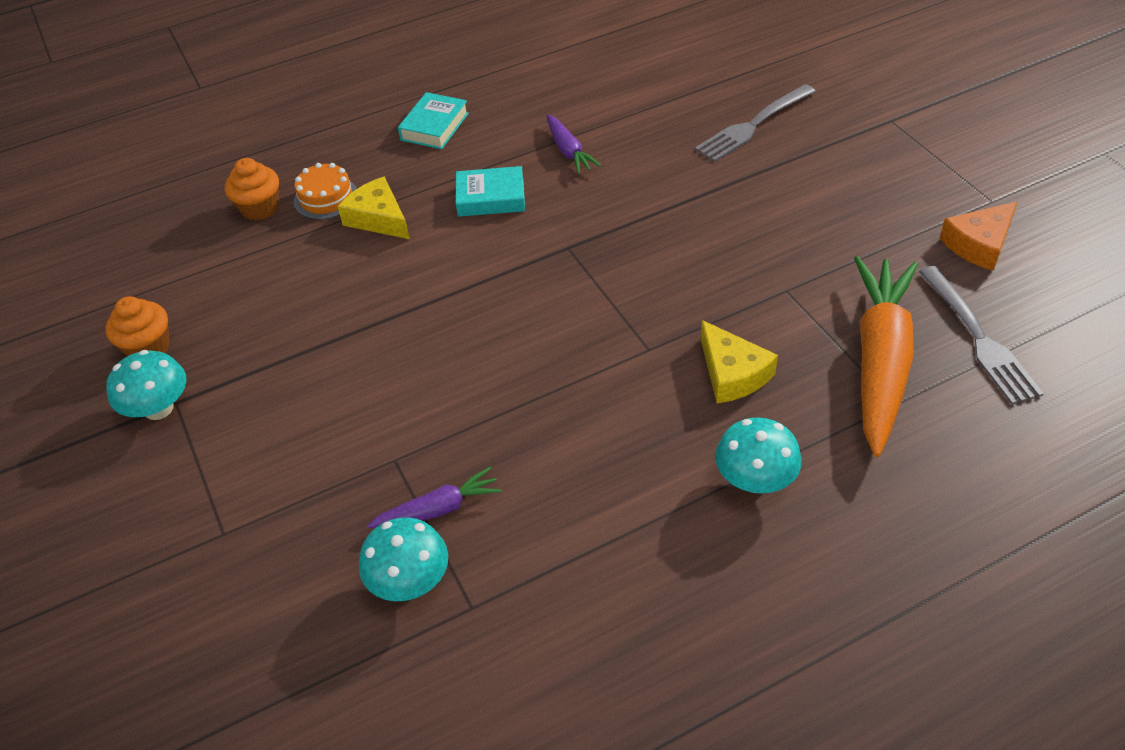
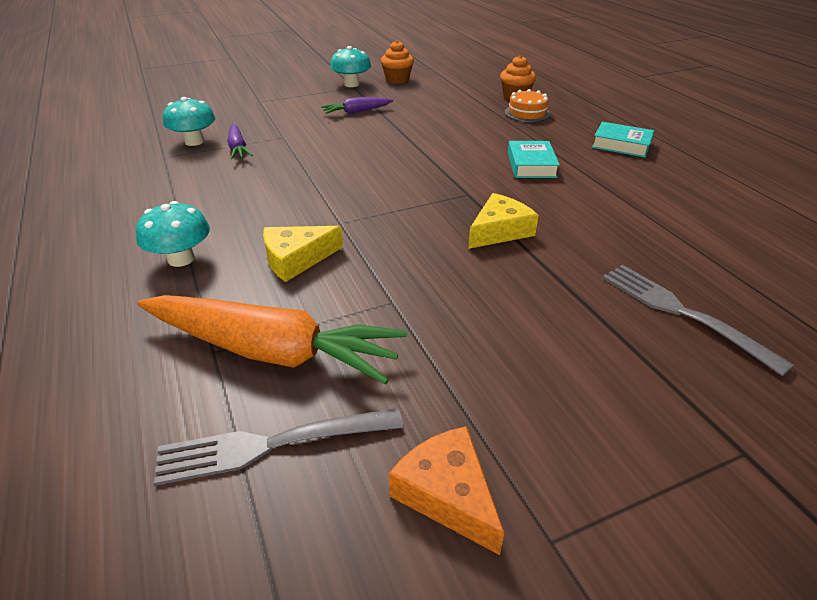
camera: 90 degrees right, 10 degrees down
(378, 218) = (505, 128): yellow cheese -> yellow cheese (499, 231)
(568, 151) = (601, 198): purple carrot -> purple carrot (357, 112)

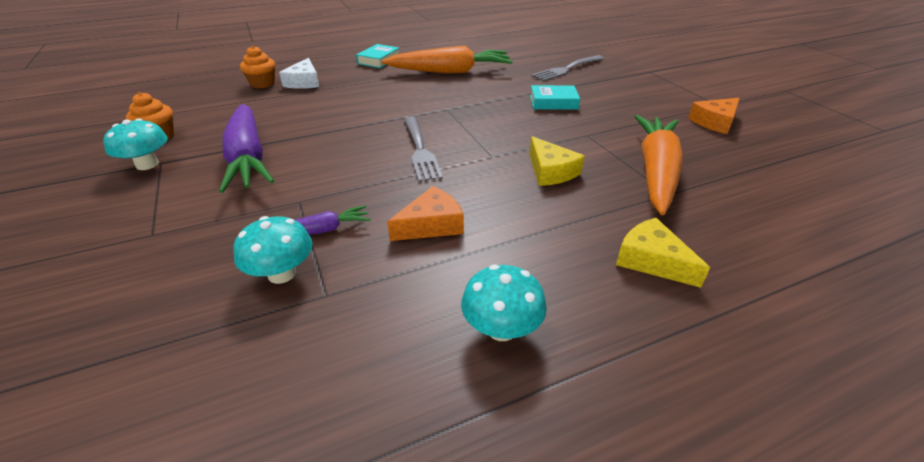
camera: 90 degrees left, 0 degrees up
(181, 259) = (566, 229): turquoise mushroom -> turquoise mushroom (501, 328)
(224, 190) = (431, 225): none -> orange cheese
(270, 445) = (725, 165): grey fork -> grey fork (420, 150)
(357, 112) = (248, 158): purple carrot -> purple carrot, size x2.09
(499, 231) = (498, 102): yellow cheese -> yellow cheese (651, 260)
(527, 113) = (304, 82): orange cake -> white cheese
(531, 165) = (404, 87): turquoise book -> turquoise book (553, 102)
(603, 194) = (450, 72): none -> orange carrot

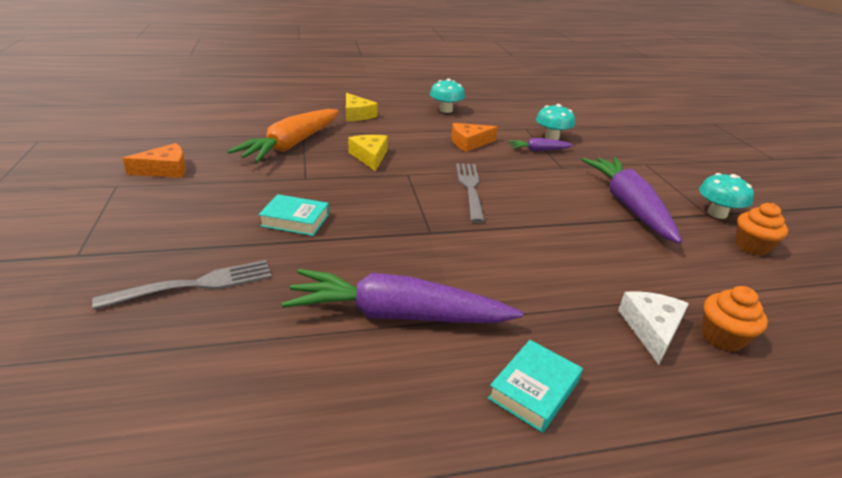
camera: 170 degrees left, 5 degrees down
(450, 72) = (397, 315): orange carrot -> purple carrot

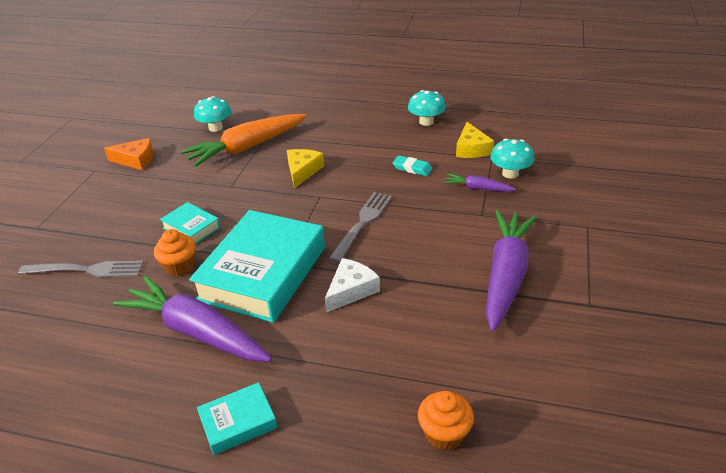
camera: 30 degrees right, 5 degrees up
(357, 114) = (332, 118): yellow cheese -> yellow cheese (471, 149)
(416, 245) = (263, 273): none -> turquoise book
(469, 143) = (412, 168): orange cheese -> turquoise eraser
(651, 329) = (385, 405): white cheese -> white cheese (351, 290)
(717, 213) = (602, 306): turquoise mushroom -> turquoise mushroom (215, 128)
(751, 246) = (595, 354): orange cupcake -> orange cupcake (180, 266)

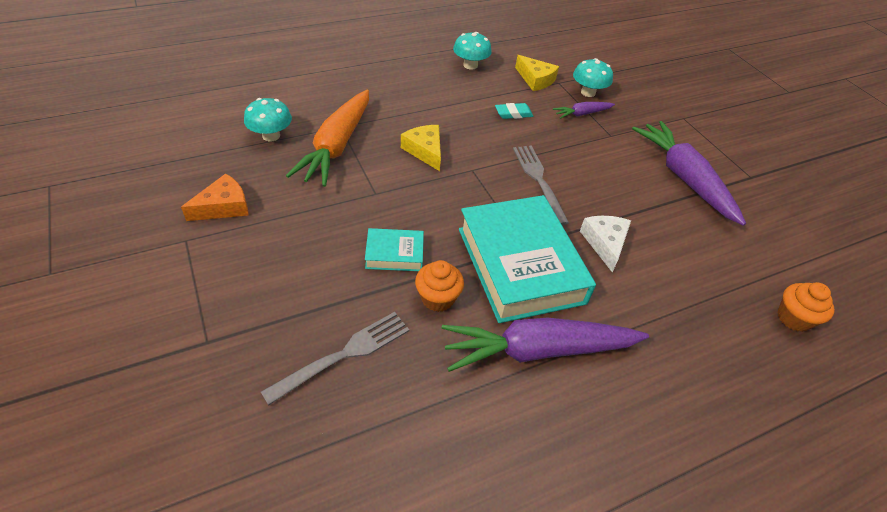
camera: 45 degrees left, 10 degrees up
(238, 422) = (673, 404): turquoise book -> none

